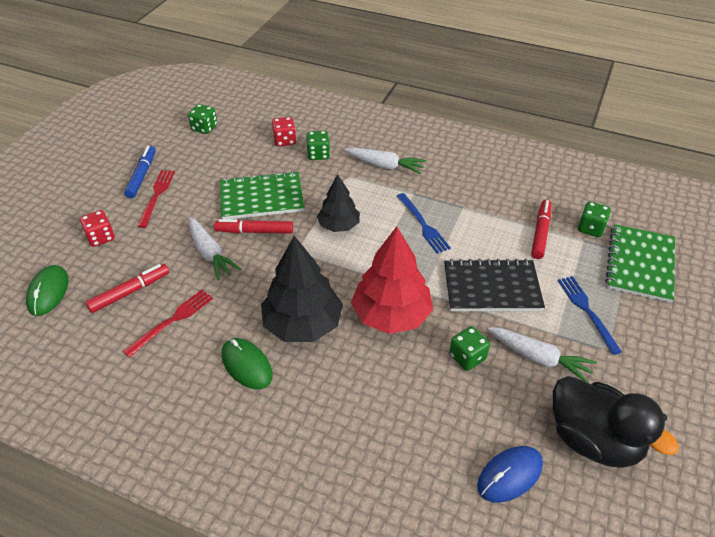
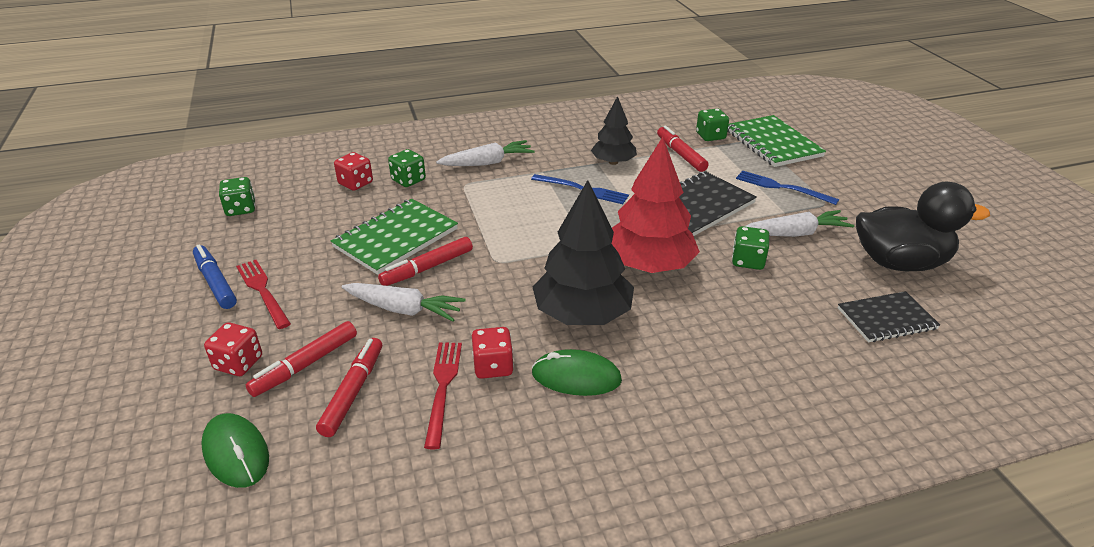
camera: 40 degrees left, 10 degrees down
(127, 259) = (305, 365): none -> red marker
(212, 325) = (493, 366): none -> red dice
(339, 225) = (507, 224): black tree -> black tree (613, 162)
(510, 475) = (886, 319): blue mouse -> black notebook

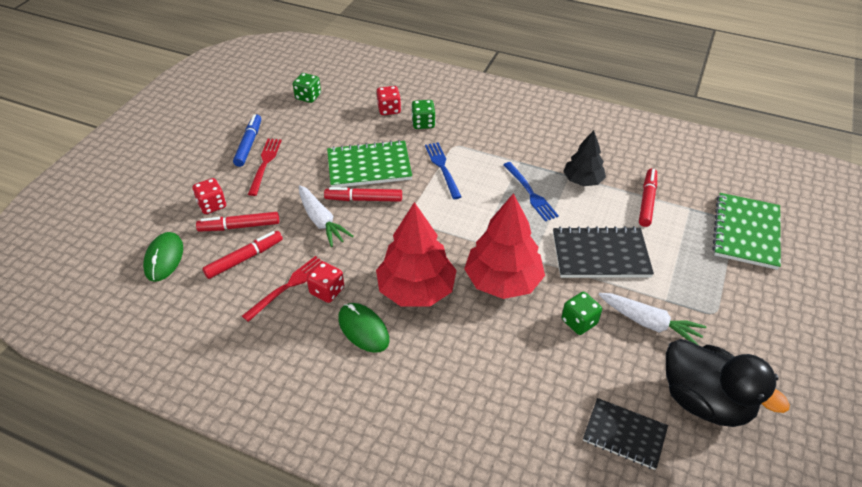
camera: 40 degrees right, 10 degrees up
(487, 163) = (490, 135): white carrot -> none
(582, 314) = (416, 290): black tree -> red tree
(710, 136) = (696, 197): green dice -> none
(781, 187) = (695, 277): blue fork -> blue fork (442, 168)

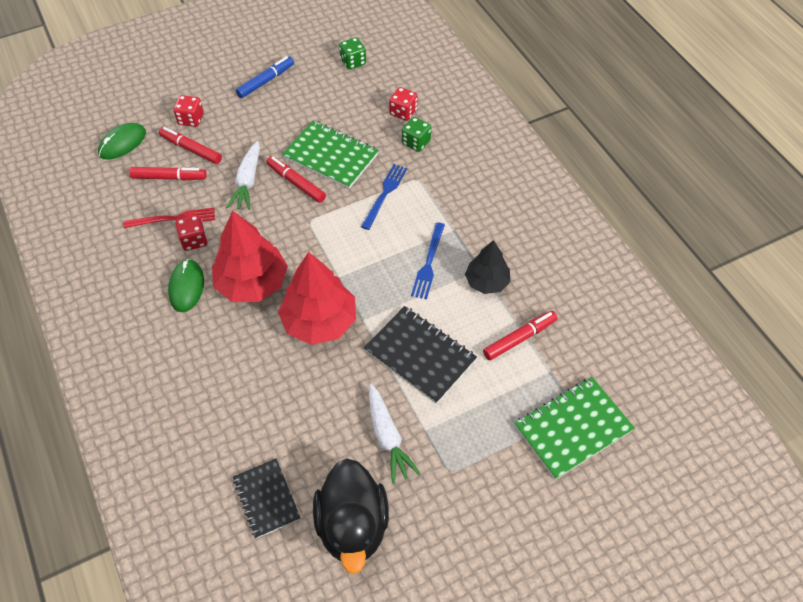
camera: 40 degrees right, 10 degrees up
(265, 164) = (259, 106): red fork -> none
(579, 322) = (336, 395): green dice -> none

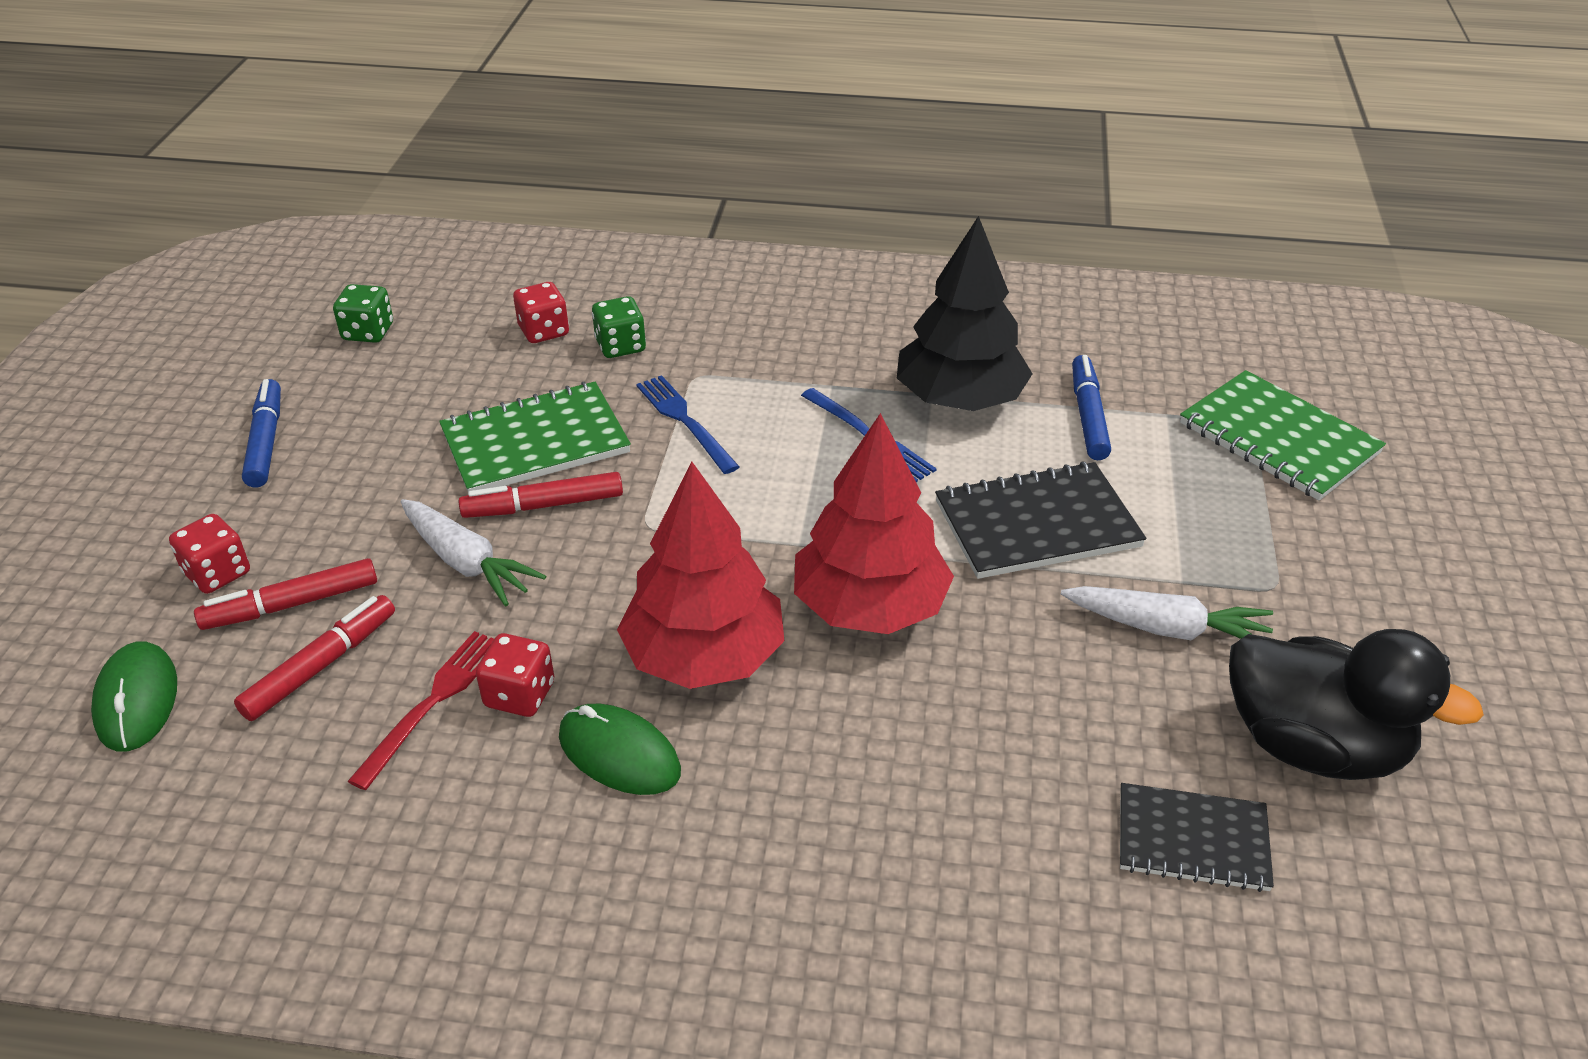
camera: 55 degrees left, 15 degrees down
(486, 282) = (959, 399): black tree -> black tree, size x1.65
(519, 338) = (1088, 415): red marker -> blue marker
(573, 428) = (1278, 438): green notebook -> green notebook turned 45 degrees counterclockwise

